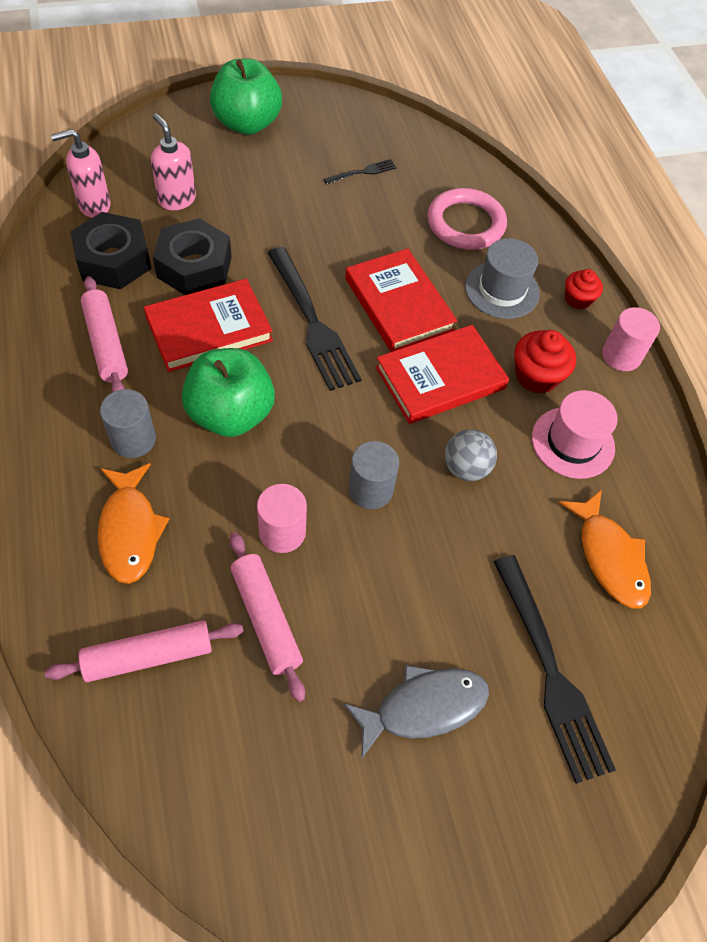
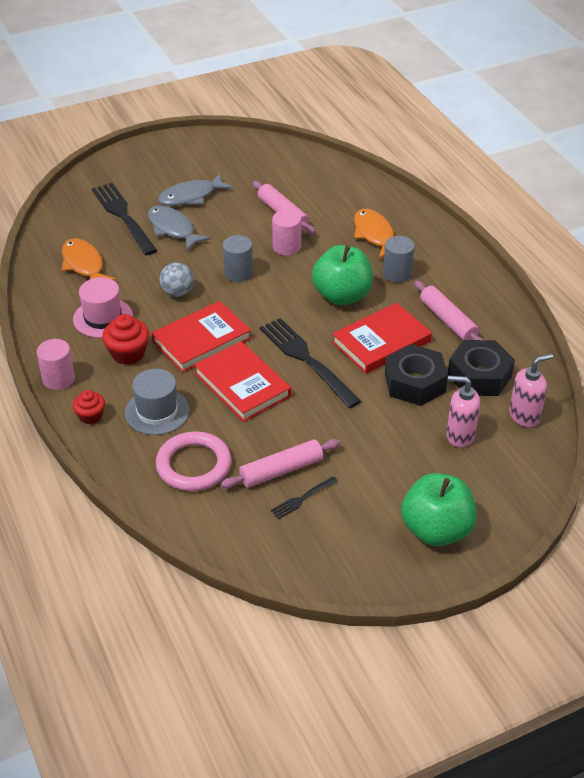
camera: 175 degrees right, 15 degrees down
(148, 655) = (338, 194): pink rolling pin -> pink rolling pin (281, 470)
(177, 199) = (459, 435): pink soap dispenser -> pink soap dispenser turned 150 degrees clockwise
(463, 617) = (173, 229): none -> grey fish

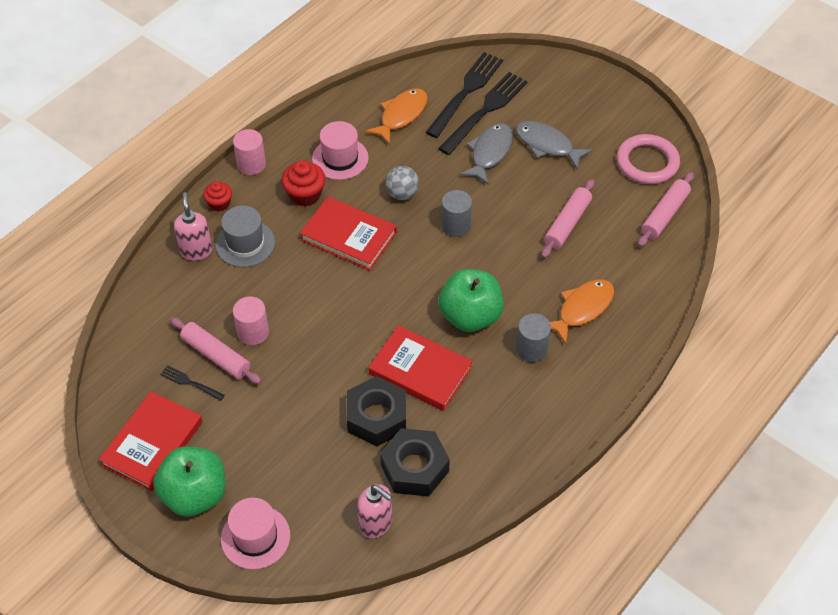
camera: 65 degrees right, 10 degrees up
(194, 465) = (195, 293): pink ring -> pink ring (647, 162)
(242, 384) = (307, 288): red book -> red book (152, 444)
(286, 247) = (517, 246): pink cylinder -> pink cylinder (253, 332)
(306, 360) = (364, 322): black fork -> black fork (466, 92)
(448, 320) = (483, 416): pink rolling pin -> pink rolling pin (665, 215)
(459, 435) = (322, 476): pink soap dispenser -> pink soap dispenser (196, 251)
(503, 499) = (255, 537): none -> pink hat

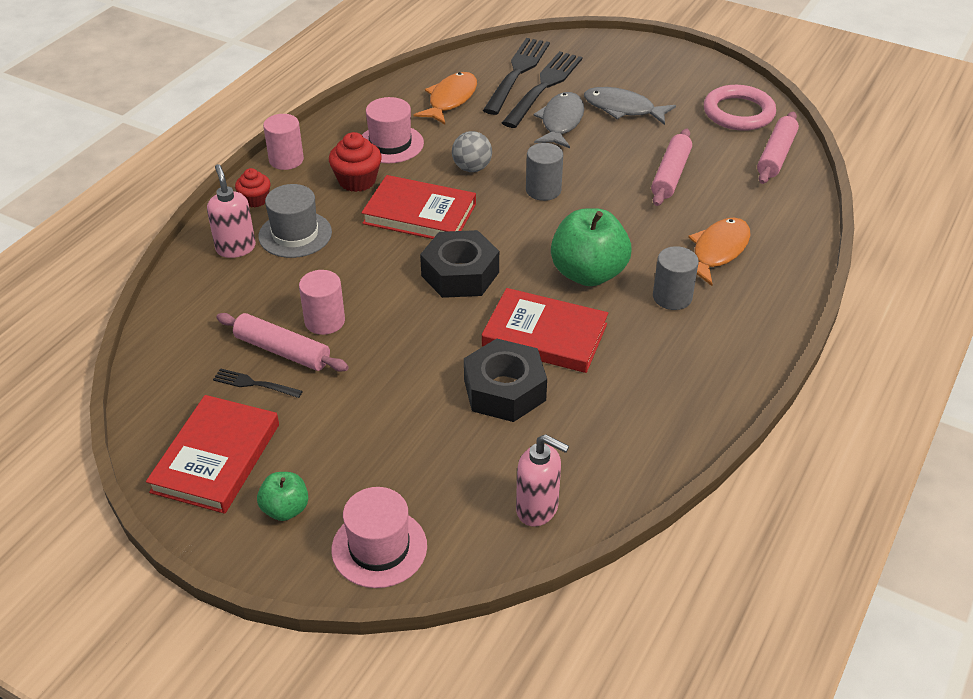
camera: 10 degrees left, 10 degrees down
(195, 495) = (285, 509): green apple -> green apple, size x0.52
(414, 468) = (569, 439): black nut -> black nut (460, 274)

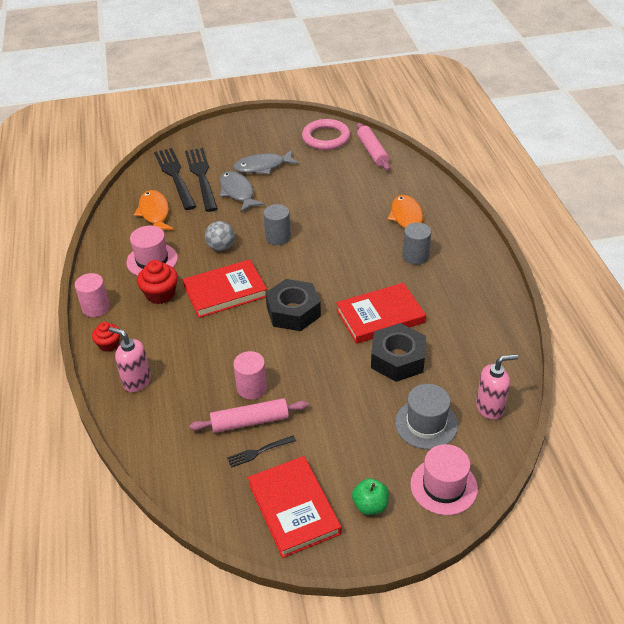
camera: 40 degrees left, 0 degrees up
(295, 234) = (164, 349): grey hat -> grey hat (426, 424)
(588, 273) = (360, 269): green apple -> none
(671, 175) = (334, 191): pink rolling pin -> none

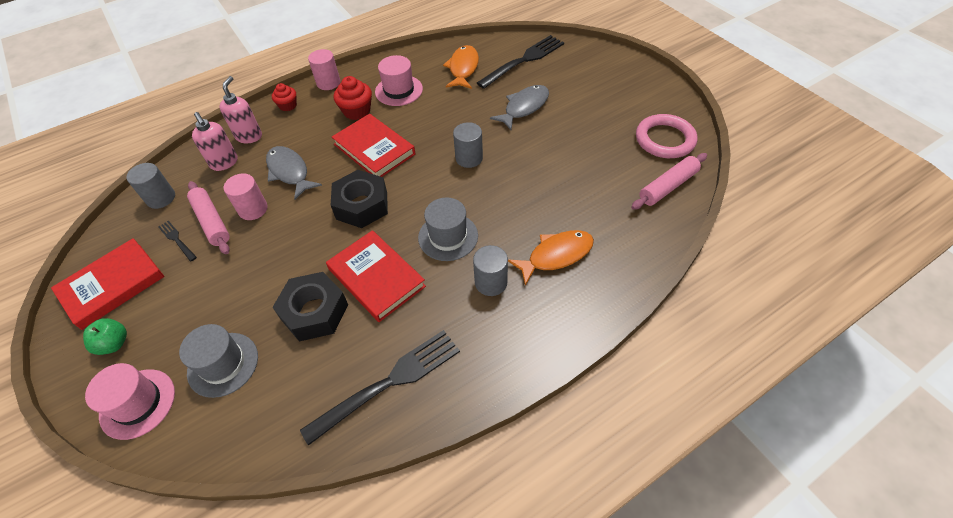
camera: 70 degrees right, 10 degrees up
(154, 213) = (463, 68): orange fish -> orange fish turned 45 degrees counterclockwise
(186, 464) = (161, 198): none -> grey cylinder
(201, 177) = (533, 76): black fork -> black fork (388, 383)
(221, 247) = (435, 125): grey ball -> none
(263, 167) = (577, 110): grey fish -> grey fish (289, 172)
(359, 268) = (448, 236): none -> grey hat
(490, 407) = (255, 424): pink soap dispenser -> pink soap dispenser (224, 163)

